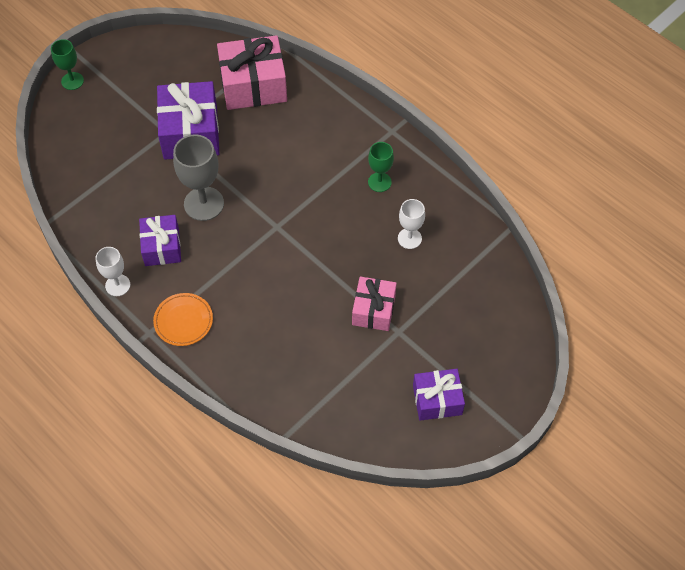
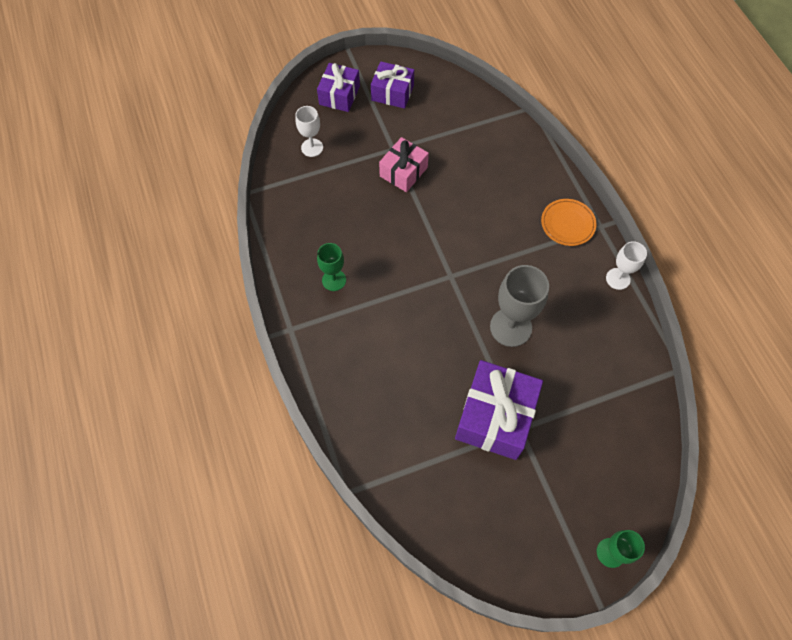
camera: 155 degrees left, 5 degrees up
(162, 247) = (566, 299): purple gift -> purple gift (339, 95)
(253, 85) = (403, 449): pink gift -> none
(409, 238) = (339, 217): white goblet -> white goblet (312, 147)

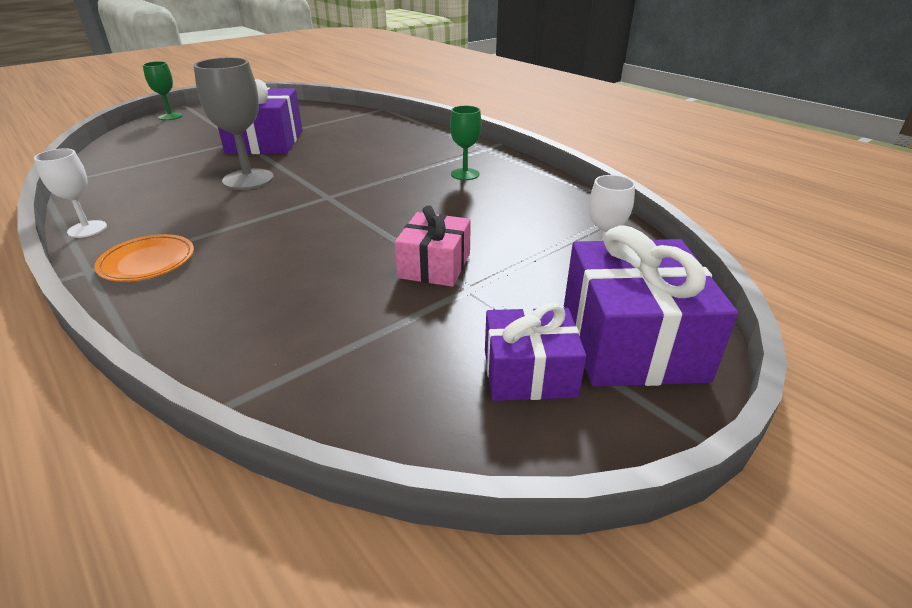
camera: 160 degrees right, 30 degrees down
(339, 95) = (631, 341): purple gift -> purple gift, size x1.63

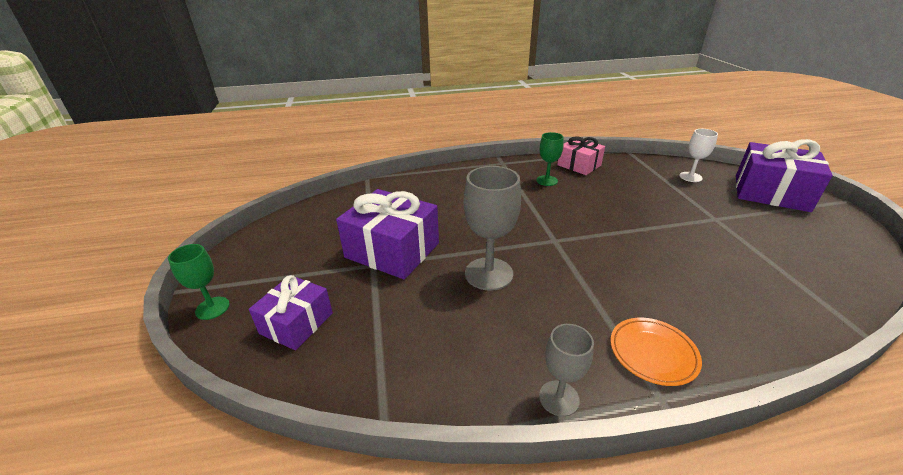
camera: 60 degrees left, 0 degrees up
(87, 229) = (559, 398): white goblet -> grey goblet
(434, 266) = (685, 222): pink gift -> pink gift (579, 165)
(529, 373) = (802, 224): purple gift -> purple gift (296, 323)

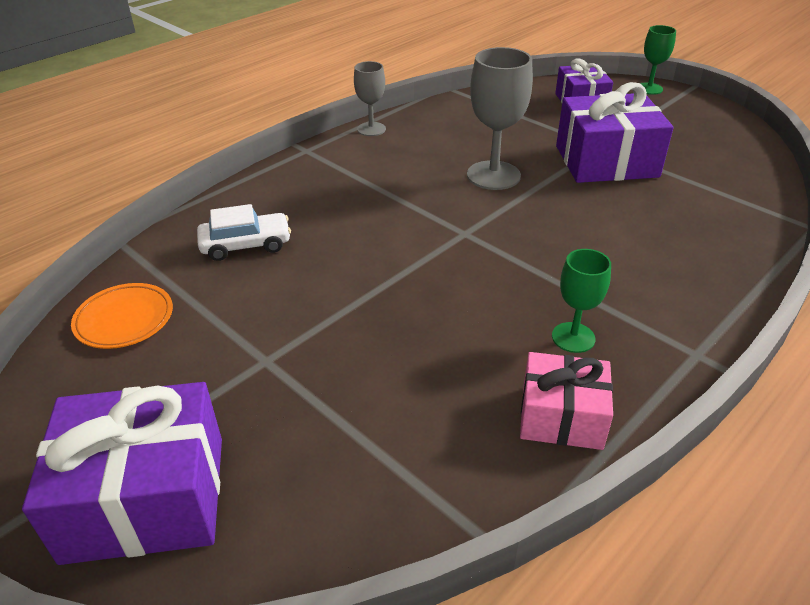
camera: 145 degrees right, 5 degrees up
(652, 353) = (318, 170): orange plate -> orange plate (124, 320)
(690, 177) = (319, 484): white goblet -> none
(735, 292) = (246, 245): none -> white car

